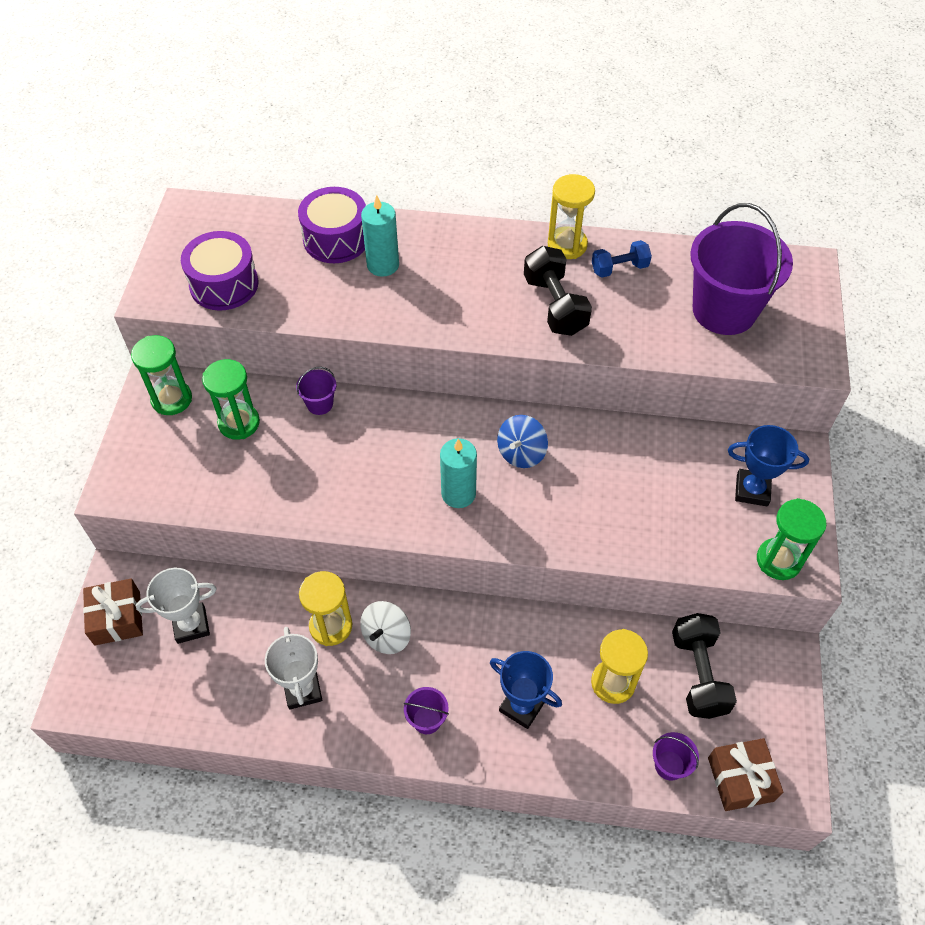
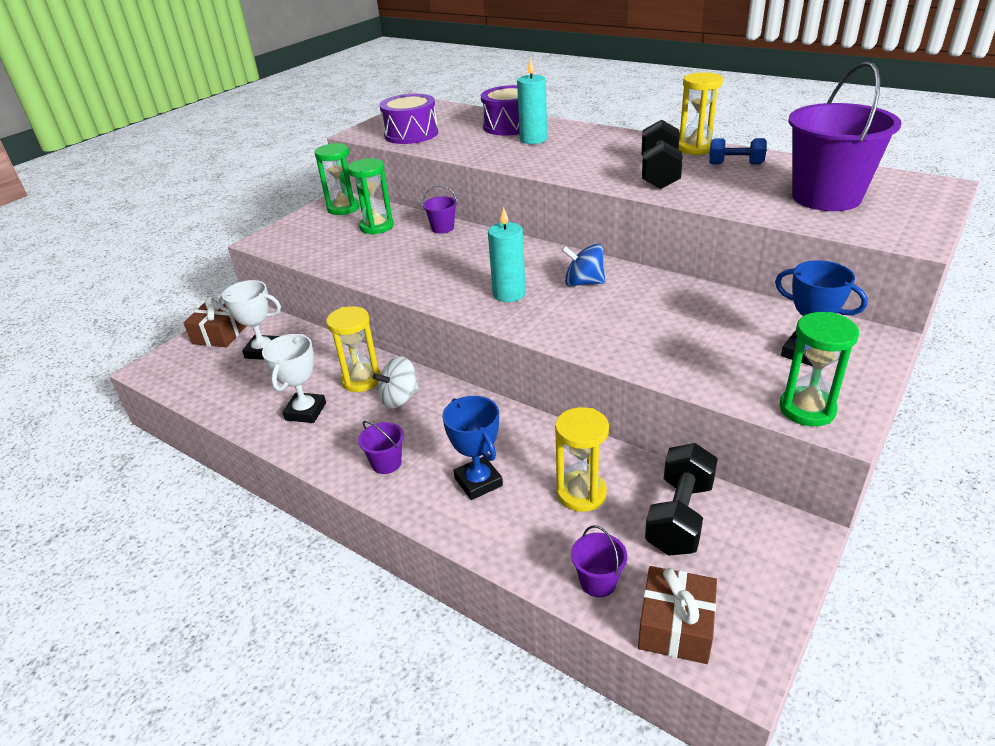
camera: 30 degrees right, 20 degrees down
(521, 453) = (583, 283): blue spinning top -> blue spinning top turned 45 degrees clockwise

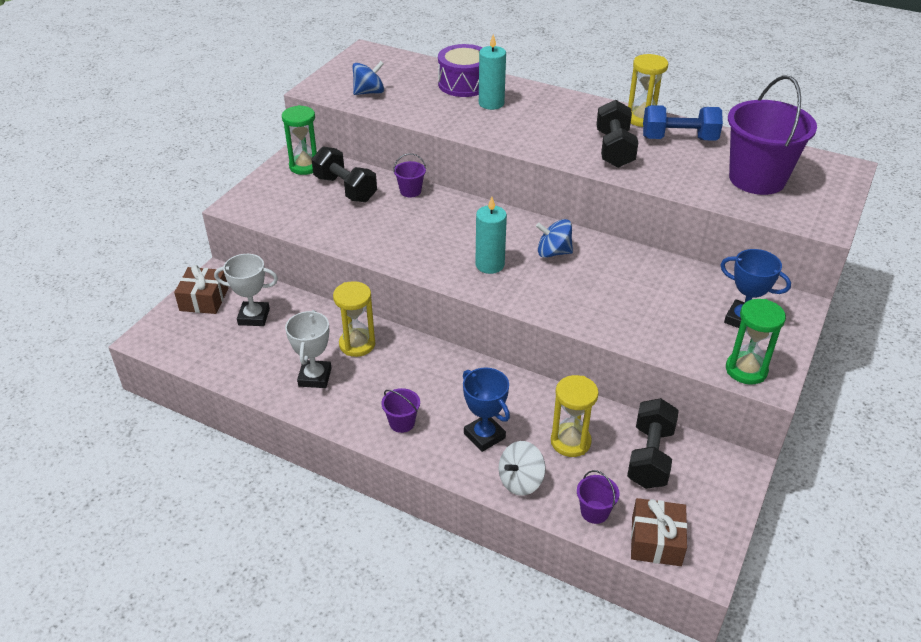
camera: 10 degrees left, 5 degrees up
(376, 226) = (345, 189): green hourglass -> black dumbbell
(399, 398) = (397, 362): white spinning top -> white spinning top (520, 481)
(411, 134) = (369, 92): purple drum -> blue spinning top
(735, 164) = (679, 139): blue dumbbell -> blue dumbbell, size x1.58

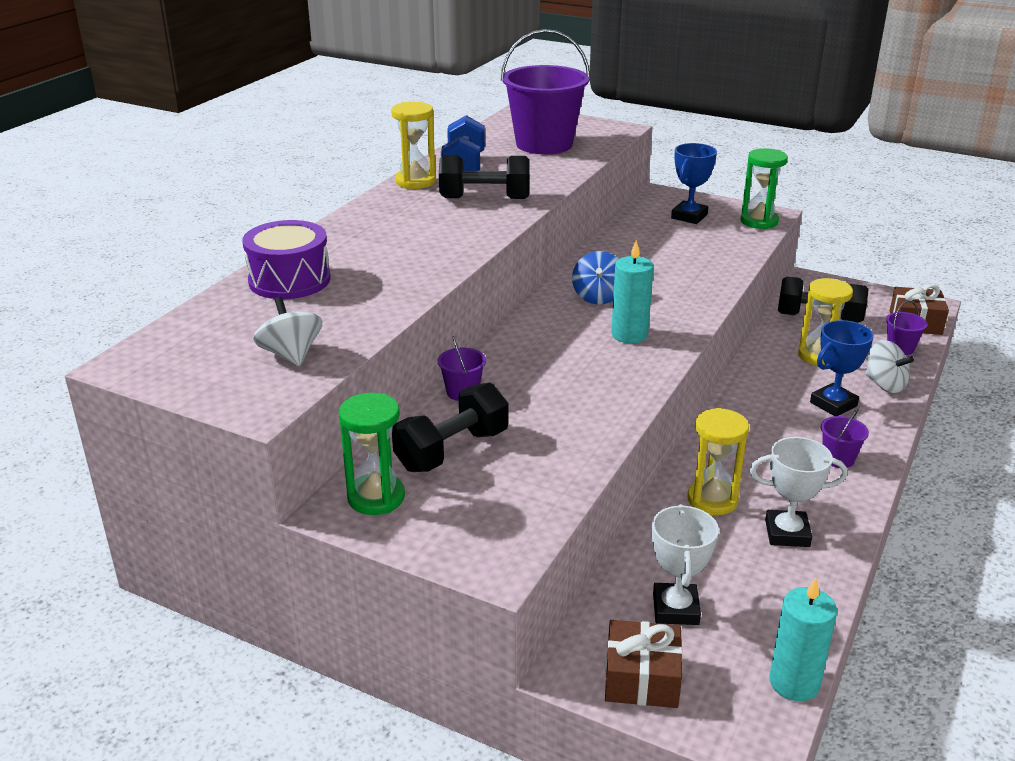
camera: 90 degrees left, 10 degrees down
(369, 92) = (291, 355): blue spinning top -> white spinning top
(491, 103) = (355, 262): turquoise candle -> turquoise candle (794, 683)

